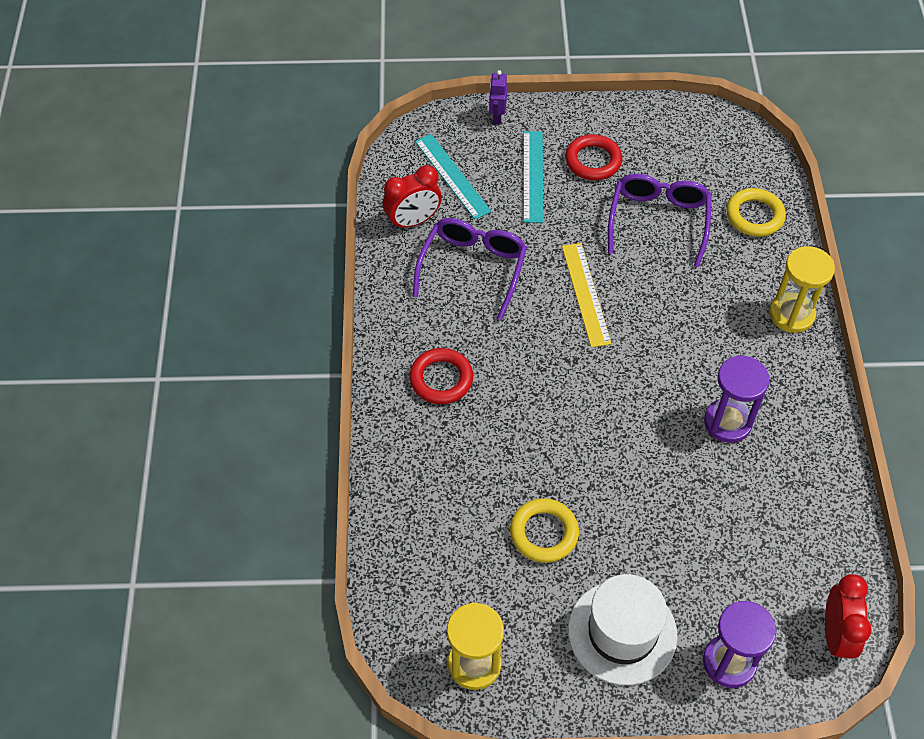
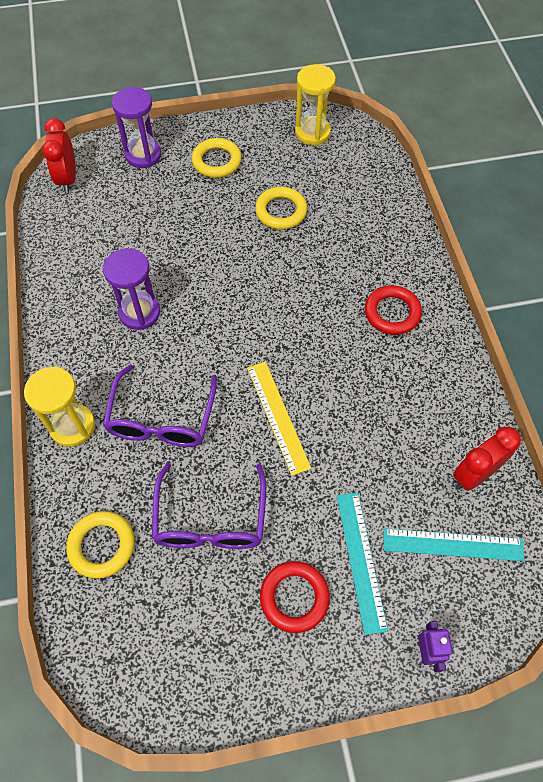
camera: 170 degrees right, 5 degrees up
(452, 176) = (453, 544): turquoise ruler -> turquoise ruler turned 45 degrees counterclockwise
(473, 268) = (395, 427): purple glasses -> purple glasses (161, 419)
(622, 632) = (216, 161): white hat -> yellow ring

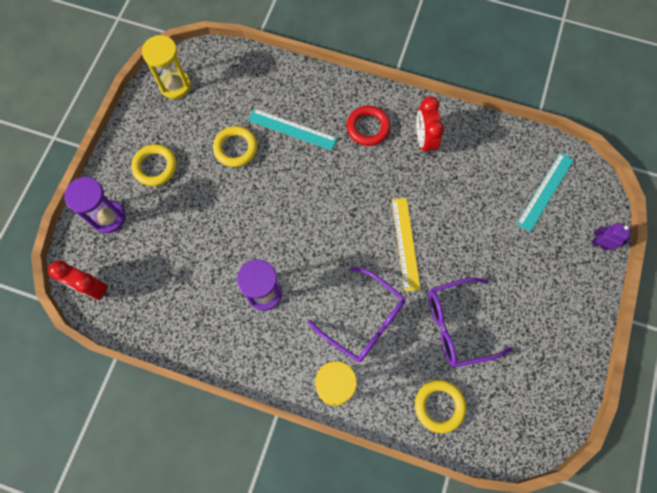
camera: 60 degrees left, 10 degrees up
(210, 520) = (457, 325): purple glasses -> purple glasses turned 135 degrees clockwise
(277, 416) = (405, 243): yellow ruler -> yellow ruler turned 75 degrees clockwise
(294, 597) = (533, 300): red ring -> none
(361, 560) = (529, 248): turquoise ruler -> turquoise ruler (292, 129)
(474, 474) = (508, 151): red clock -> red clock (424, 140)

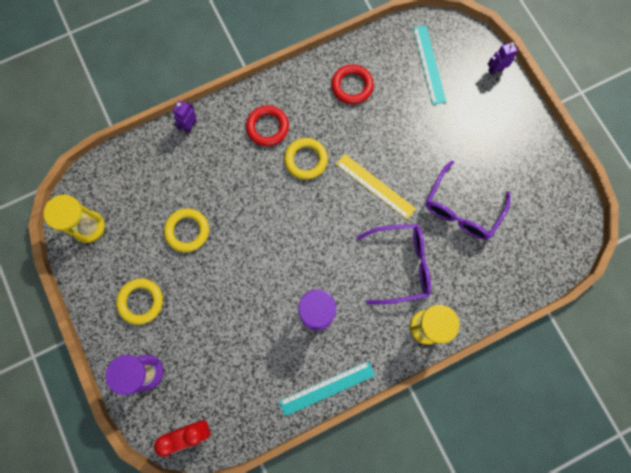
camera: 45 degrees left, 5 degrees up
(292, 129) = (214, 178): turquoise ruler -> turquoise ruler (327, 388)
(313, 78) = (190, 126): none -> purple robot
(424, 140) = (315, 101): red clock -> none
(439, 406) = (501, 272): yellow ring -> yellow ring (306, 160)
(464, 154) = (352, 86): none -> red ring

